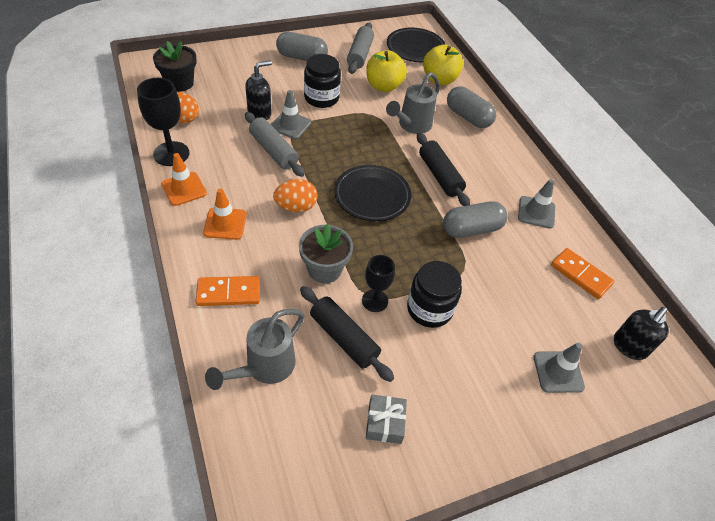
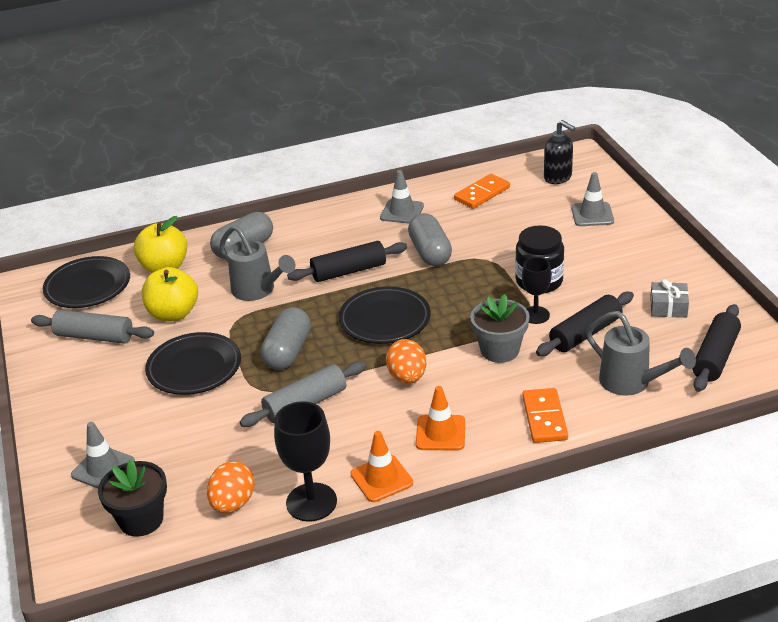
camera: 80 degrees left, 15 degrees down
(260, 113) = (225, 424): black soap dispenser -> none
(290, 125) = (252, 393): grey traffic cone -> grey traffic cone (103, 468)
(295, 455) = (715, 357): none -> black rolling pin
(302, 57) = (92, 393): grey capsule -> grey capsule (288, 352)
(321, 98) = (194, 368): black jar -> black plate

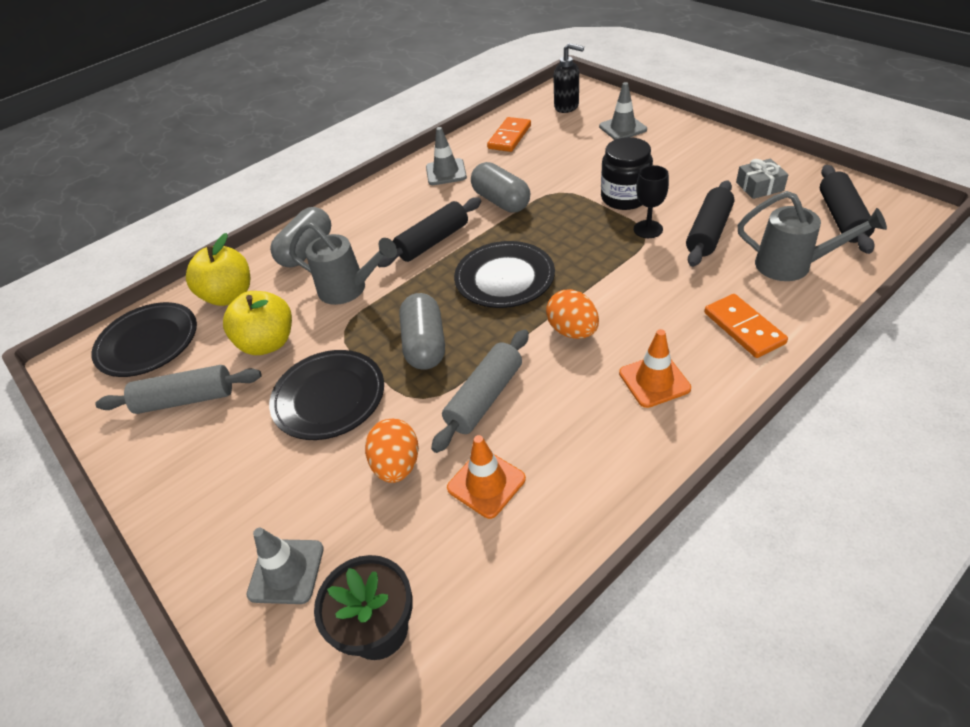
camera: 20 degrees left, 10 degrees up
(233, 503) = (482, 557): orange egg -> orange egg (397, 465)
(311, 502) = (575, 519): black goblet -> none
(381, 478) = (633, 458): orange traffic cone -> orange traffic cone (486, 483)
(500, 350) = (642, 273): grey flower pot -> none

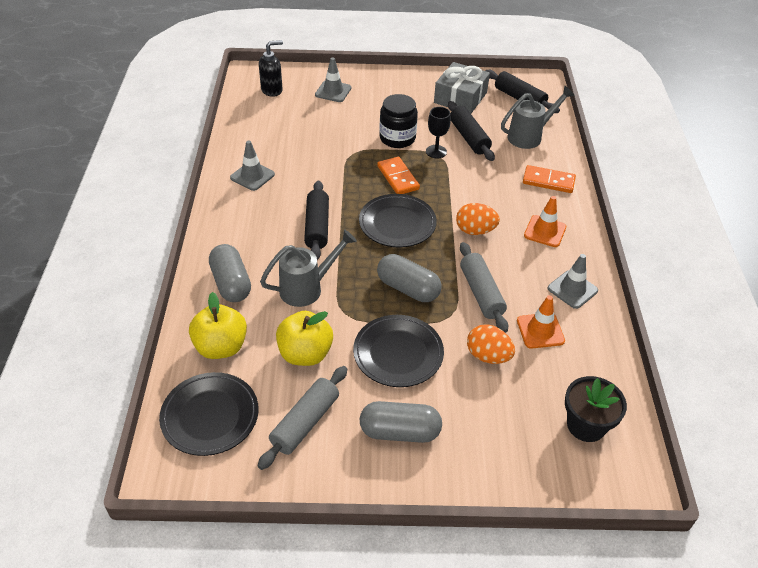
camera: 55 degrees left, 0 degrees up
(286, 571) = (511, 443): grey traffic cone -> grey traffic cone (572, 289)
(501, 201) = (323, 177): grey capsule -> grey capsule (400, 432)
(509, 137) = (262, 130): orange domino -> orange domino (398, 178)
(759, 186) = (460, 98): grey gift -> grey gift, size x1.77

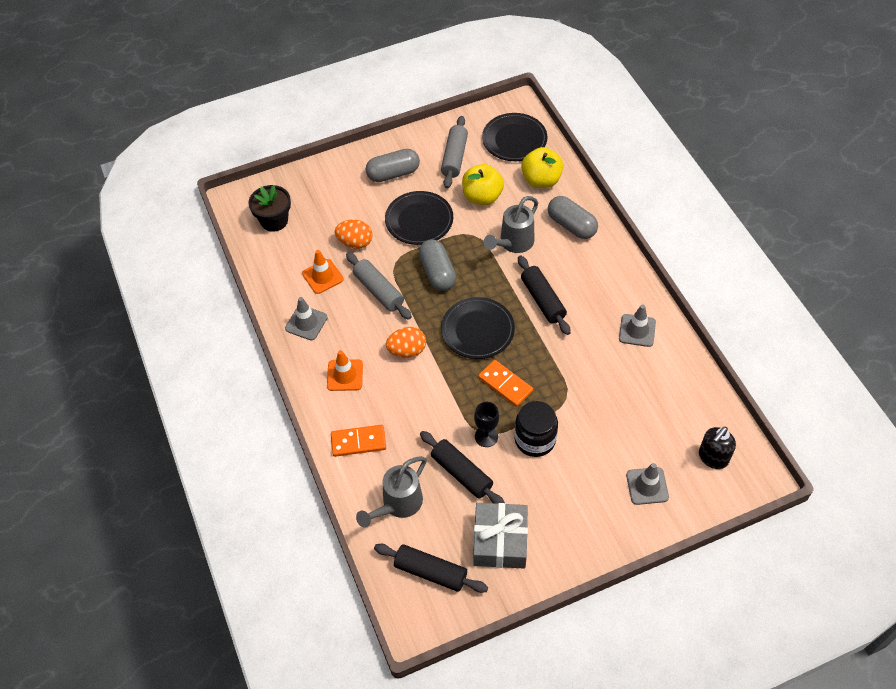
camera: 160 degrees right, 10 degrees up
(408, 288) = (437, 273): grey capsule -> grey capsule turned 60 degrees clockwise

